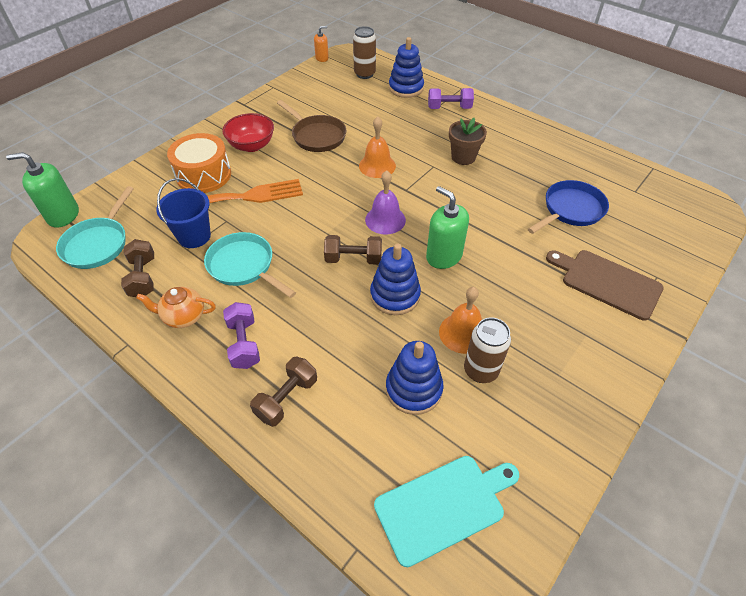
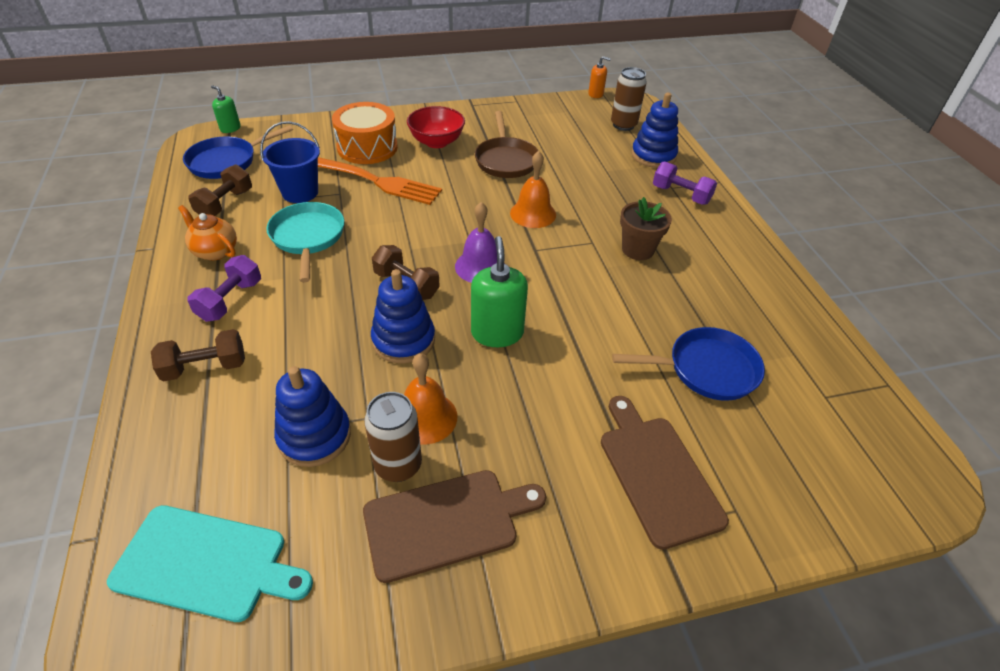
camera: 35 degrees right, 5 degrees down
(63, 215) = (230, 128): green soap dispenser -> green soap dispenser, size x0.56
(98, 244) = (227, 161): turquoise pan -> blue pan
(541, 382) = (447, 522): none -> brown cutting board

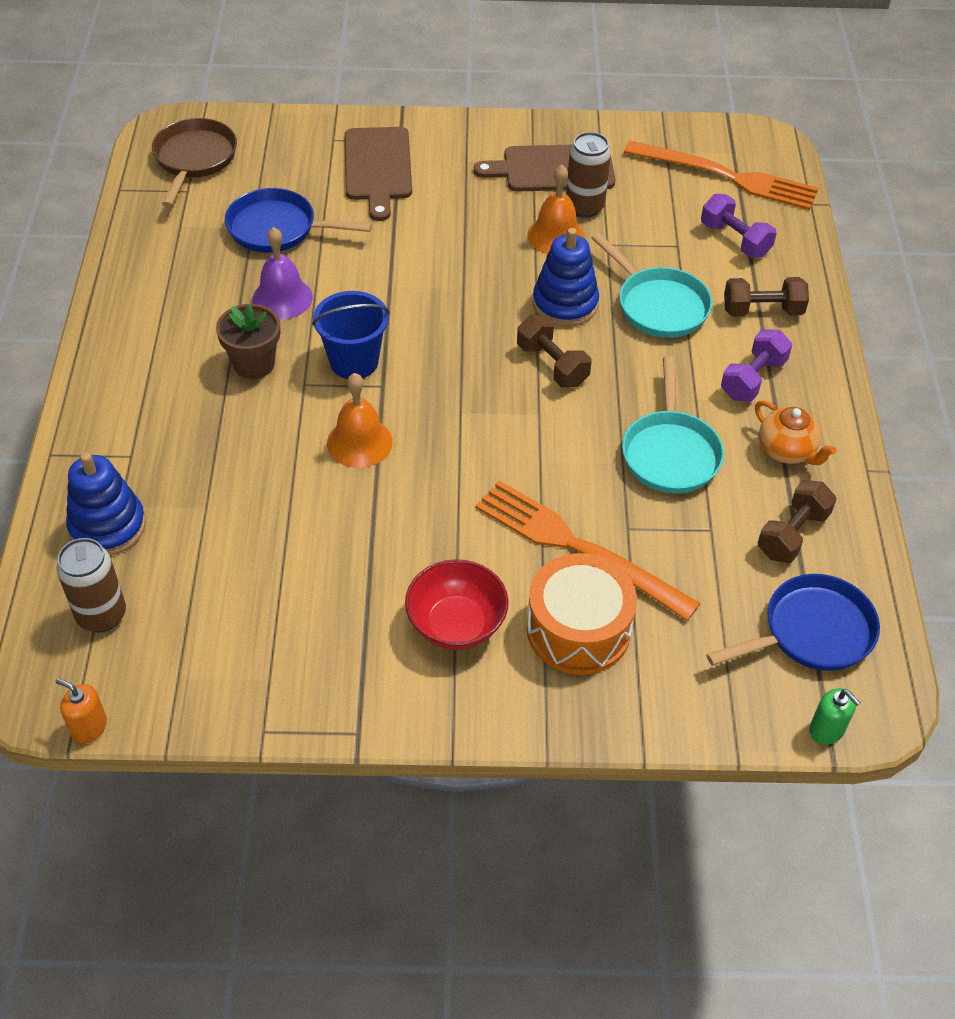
camera: 165 degrees left, 5 degrees up
(206, 564) = (727, 177): turquoise cutting board -> orange fork
(300, 192) = (686, 539): blue bucket -> blue bucket (354, 362)
(312, 355) = (658, 305): none -> turquoise pan
(314, 436) = (653, 238): blue stacking toy -> none
(480, 266) = (459, 374): purple bell -> purple bell (282, 298)
(497, 333) = (466, 295): green soap dispenser -> none
(506, 160) = (354, 557): brown pan -> brown pan (194, 159)
(681, 195) = (129, 439): purple dumbbell -> purple dumbbell (735, 240)

